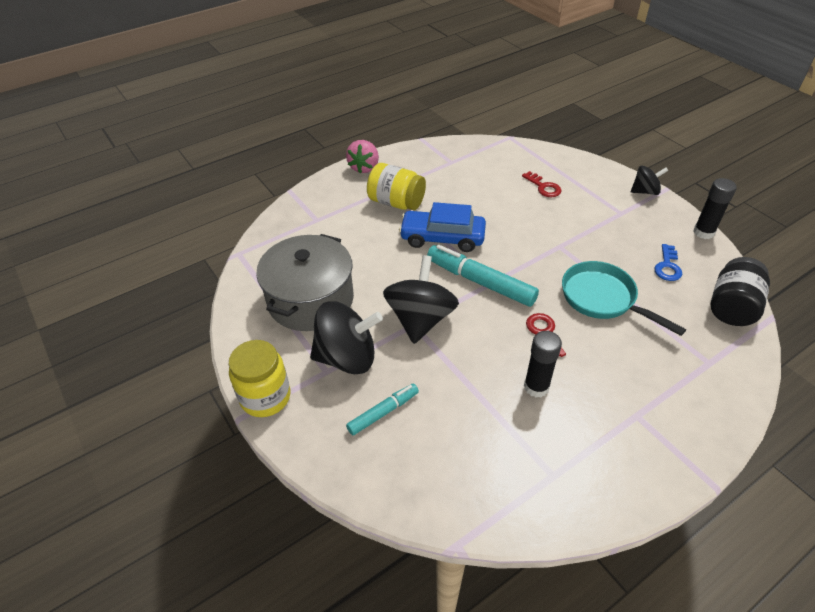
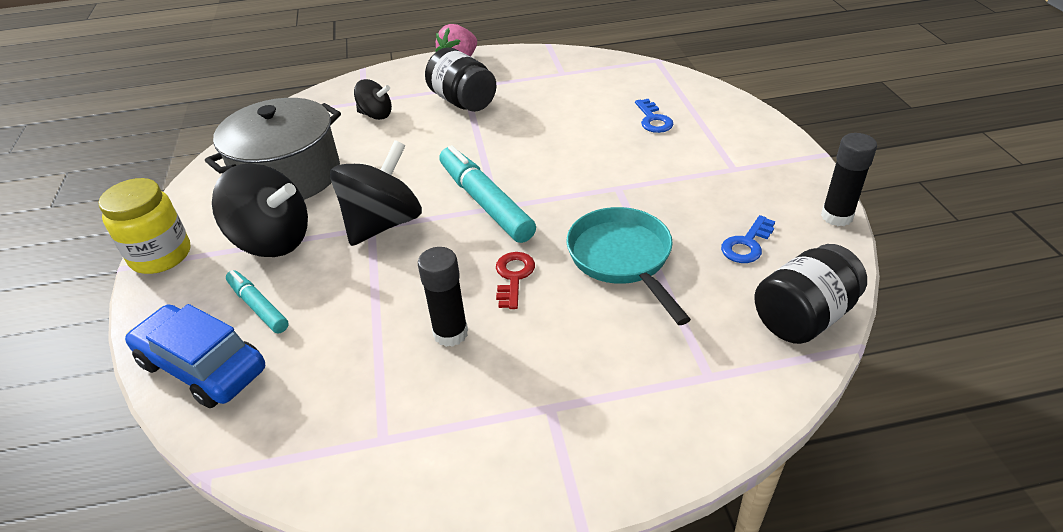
camera: 25 degrees right, 5 degrees down
(383, 412) = (258, 306): turquoise marker -> turquoise marker turned 120 degrees counterclockwise
(396, 202) = (463, 101): yellow jar -> black jar
(442, 238) = (482, 147): blue car -> blue car (202, 366)
(543, 187) = (653, 120): red key -> blue key
(645, 191) = (789, 151): black spinning top -> black spinning top (376, 115)

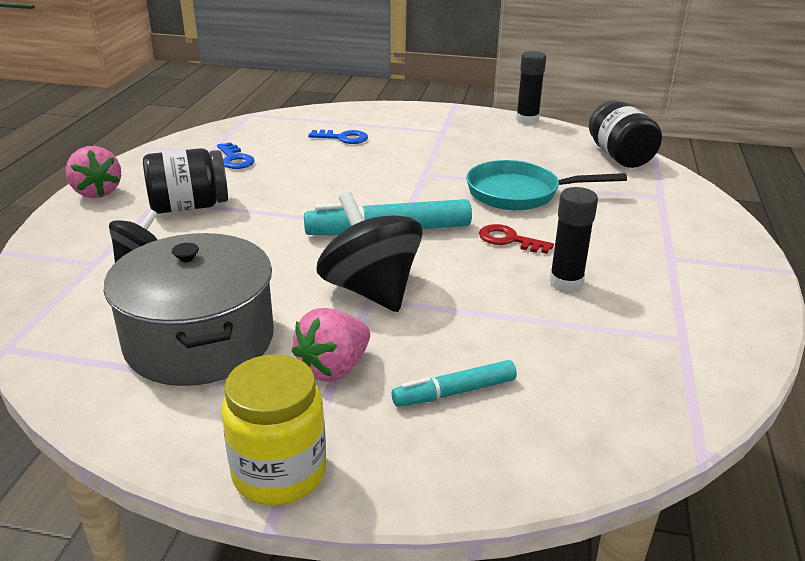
camera: 70 degrees left, 10 degrees down
(202, 366) = (536, 445): blue car -> none
(273, 241) = (334, 368): black spinning top -> pink strawberry
(747, 244) = (535, 151): blue key -> blue key (235, 159)

